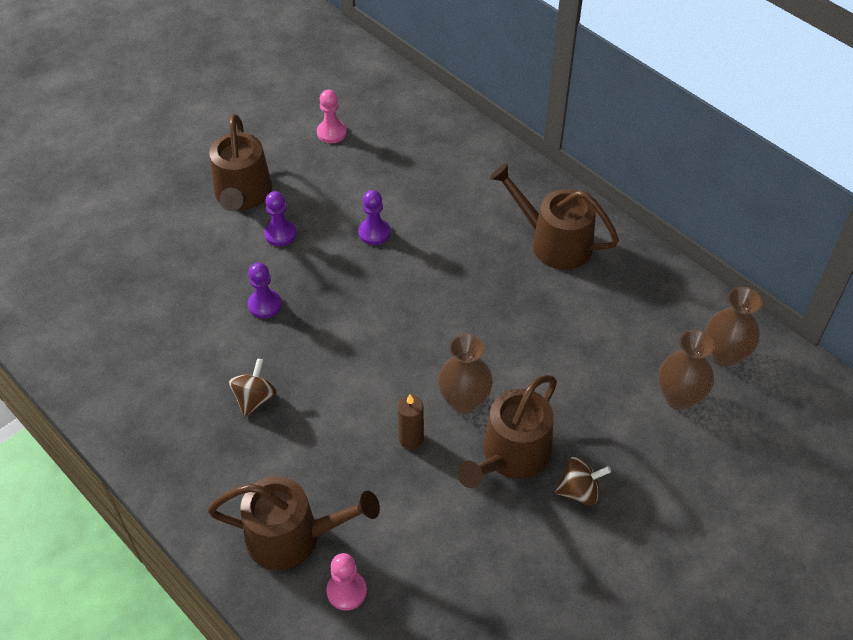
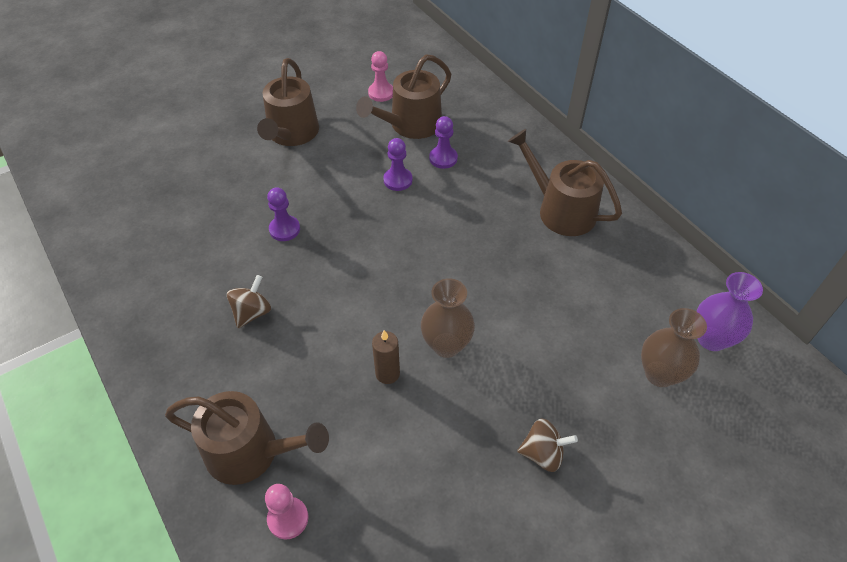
camera: 10 degrees right, 0 degrees up
(280, 234) = (315, 170): purple pawn -> purple pawn (443, 158)
(511, 455) = (482, 405): brown watering can -> brown watering can (411, 125)
(724, 355) = (711, 339): brown vase -> purple vase

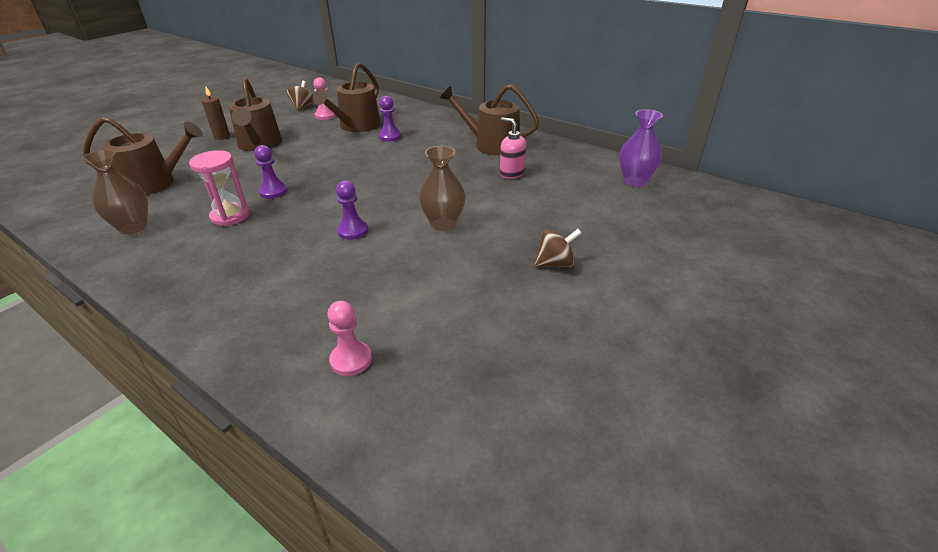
camera: 20 degrees left, 15 degrees down
(231, 259) = (230, 216): none -> pink hourglass
(250, 452) = (294, 326): brown watering can -> brown watering can (154, 183)
(252, 312) = (262, 241): brown spinning top -> brown spinning top (302, 107)
(387, 373) = (402, 249): brown candle -> brown candle (222, 137)
(398, 180) = (359, 152): purple pawn -> purple pawn (353, 231)
(562, 276) = (511, 173): none -> pink soap dispenser
(660, 374) = (612, 204): brown vase -> brown vase (133, 227)

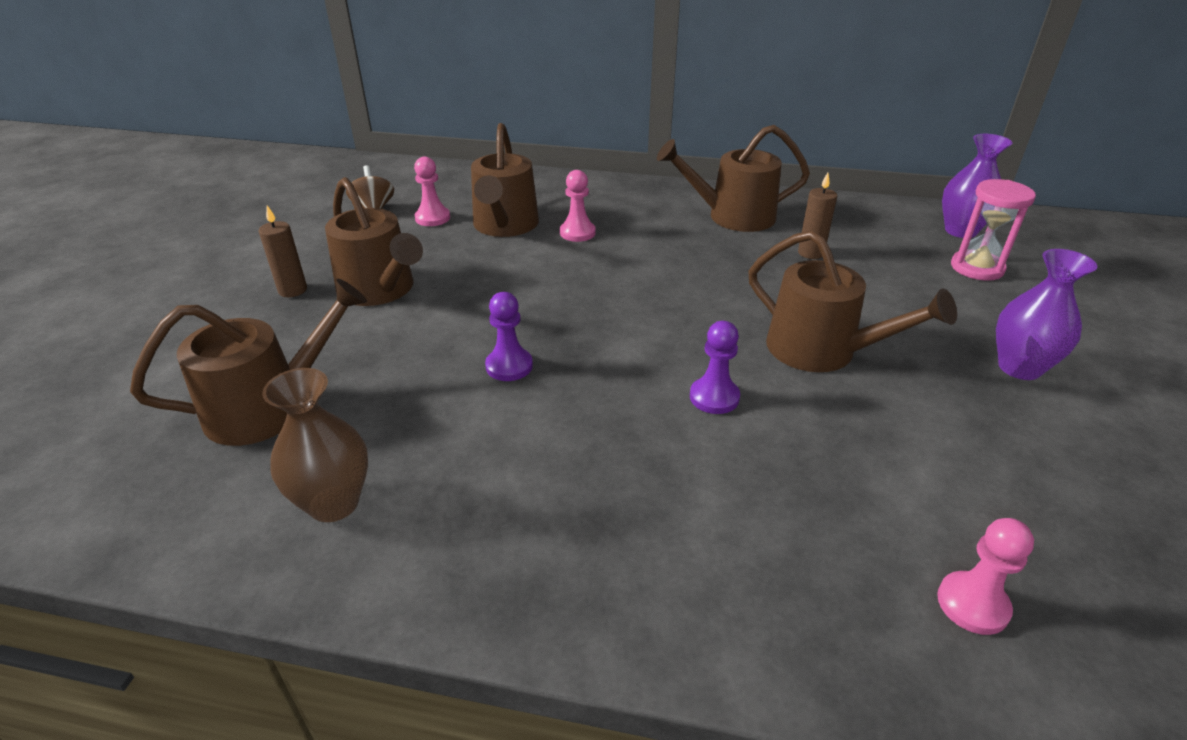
camera: 25 degrees left, 0 degrees up
(230, 216) = (489, 429): pink hourglass -> pink hourglass (977, 268)
(390, 137) = (577, 233): purple pawn -> pink pawn
(443, 224) = (821, 350): brown vase -> brown watering can
(511, 173) = (810, 253): pink soap dispenser -> brown candle
(555, 263) = (1019, 367): brown spinning top -> purple vase

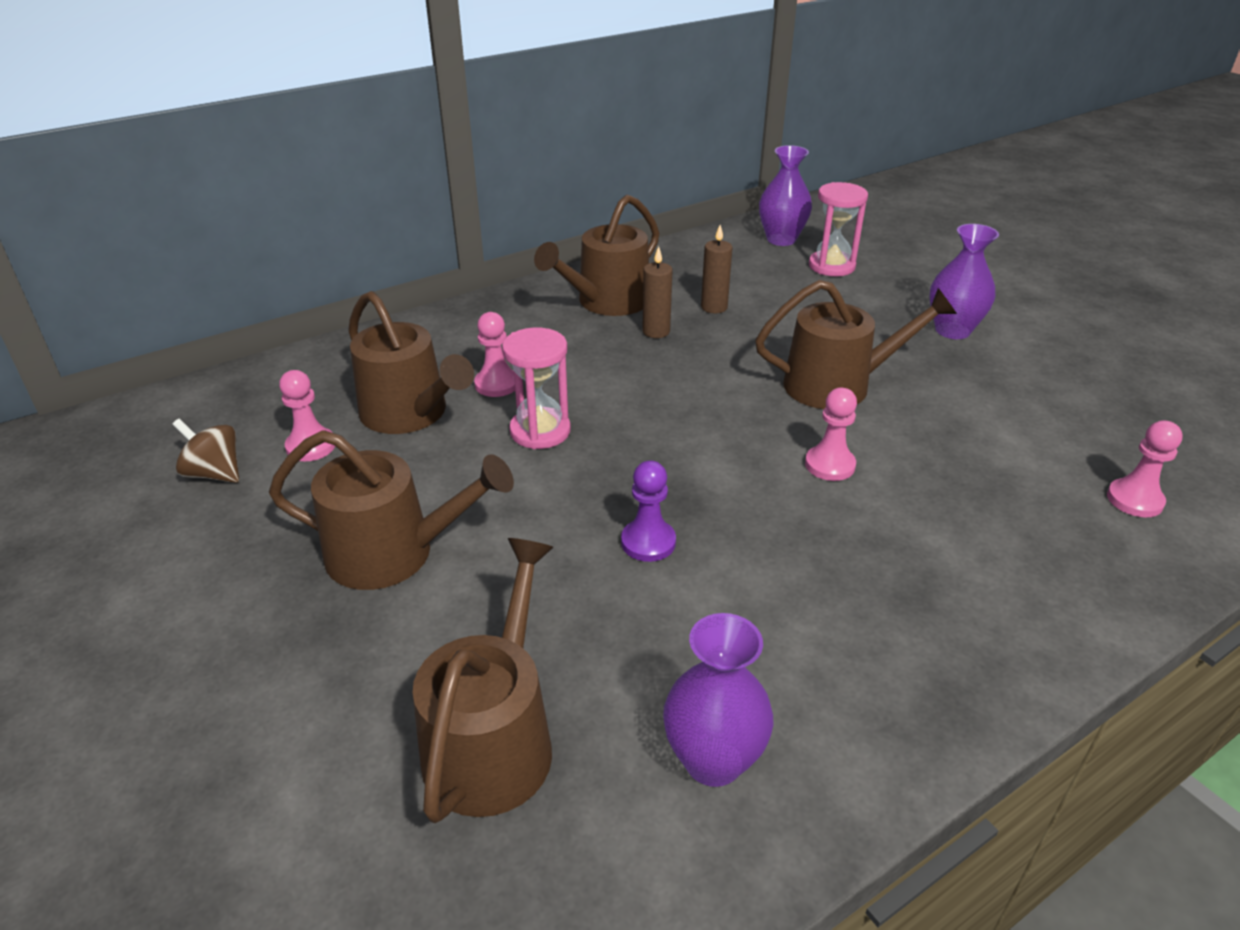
camera: 45 degrees left, 0 degrees up
(292, 290) = (285, 617): brown candle -> brown candle (656, 331)
(334, 503) = (713, 761): brown vase -> purple vase
(557, 270) = (540, 431): none -> pink hourglass
(714, 397) = (829, 465): purple pawn -> pink pawn

